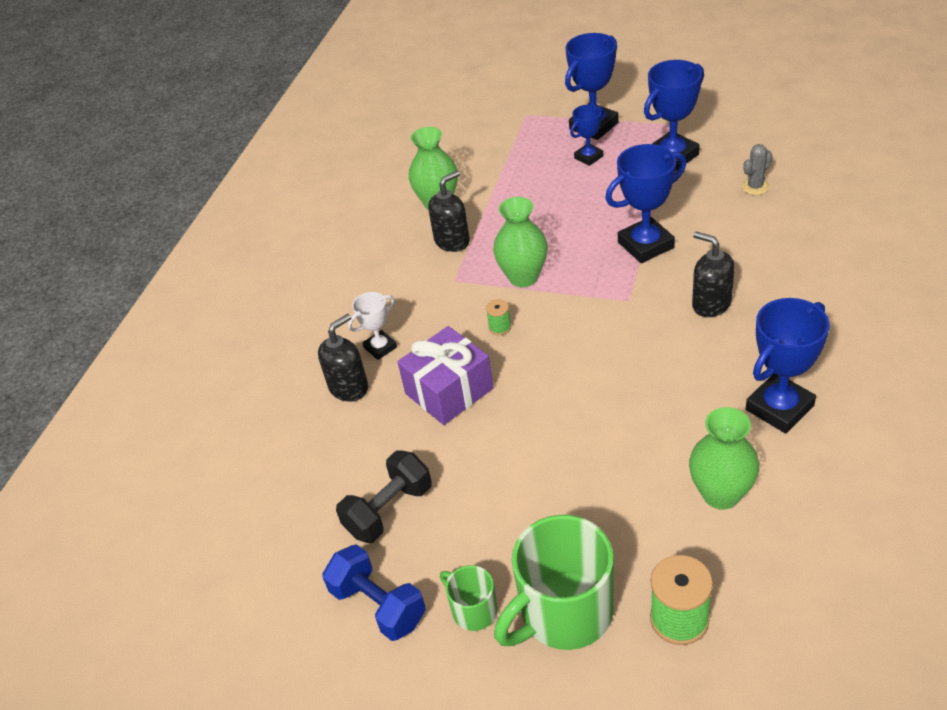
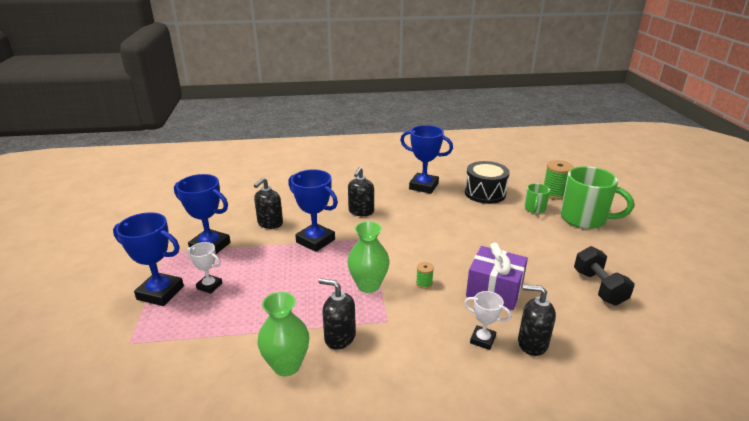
camera: 120 degrees left, 15 degrees down
(378, 605) = (651, 272): blue dumbbell -> none
(389, 510) = (599, 287): black dumbbell -> black dumbbell turned 60 degrees clockwise
(473, 610) = (614, 242): green mug -> green mug (534, 209)
(588, 157) = (209, 286): blue trophy -> white trophy
(711, 207) = (270, 223): none -> black soap dispenser
(721, 494) = (485, 193): green vase -> black drum
(755, 187) = (246, 211): grey cactus -> none

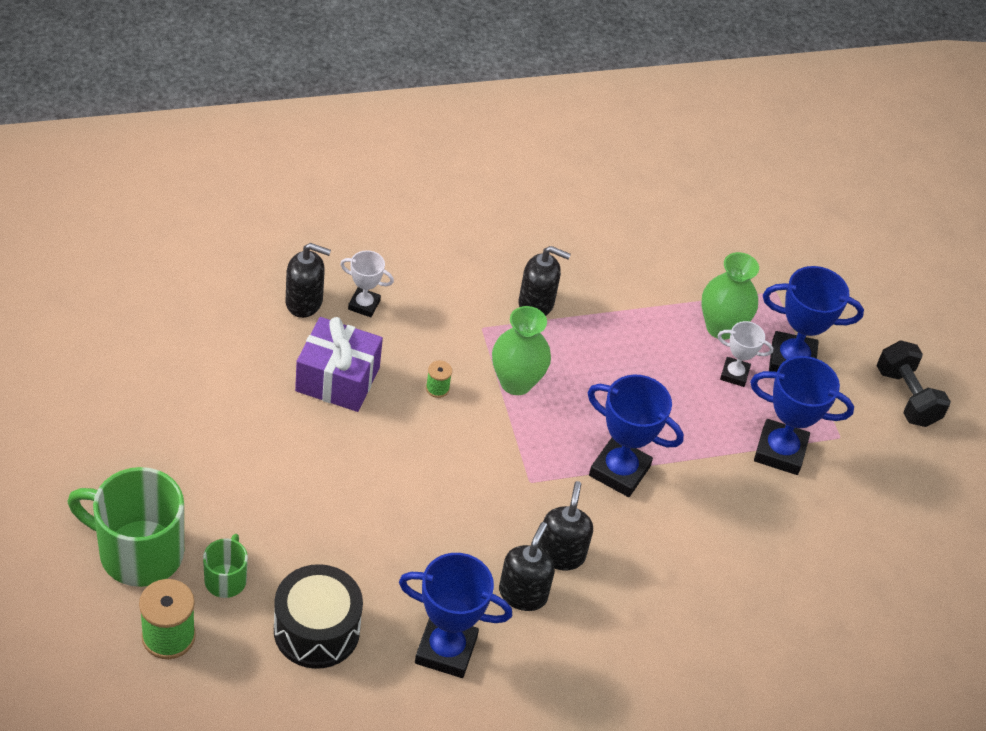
camera: 165 degrees right, 20 degrees up
(270, 223) = (712, 512): black soap dispenser -> black soap dispenser (523, 593)
(286, 365) = (586, 269): green vase -> green vase (721, 327)
(599, 287) = (184, 389): black dumbbell -> black dumbbell (906, 397)

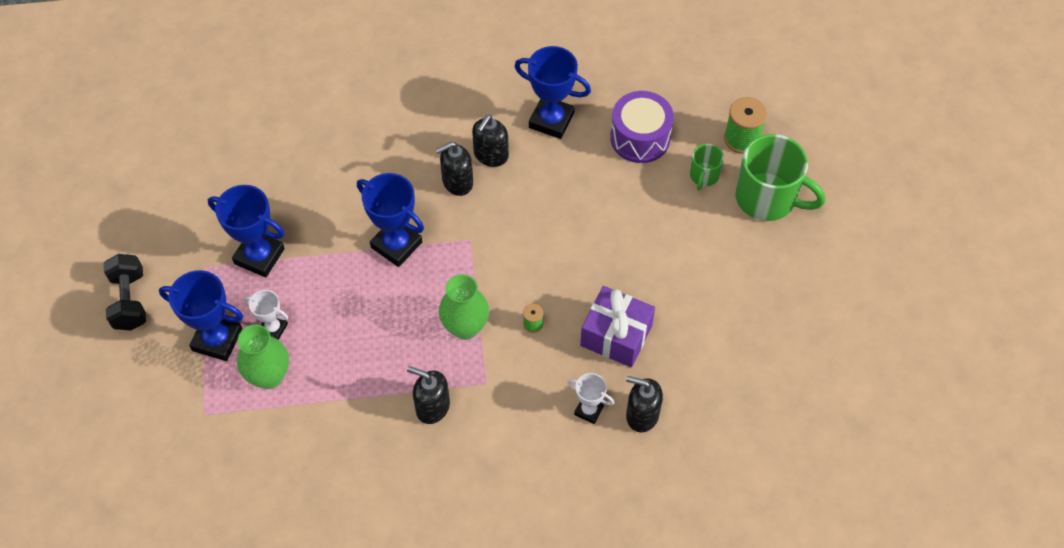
camera: 165 degrees left, 10 degrees up
(316, 630) = (640, 138): black drum -> purple drum
(561, 554) = (457, 182): black soap dispenser -> black soap dispenser turned 45 degrees clockwise

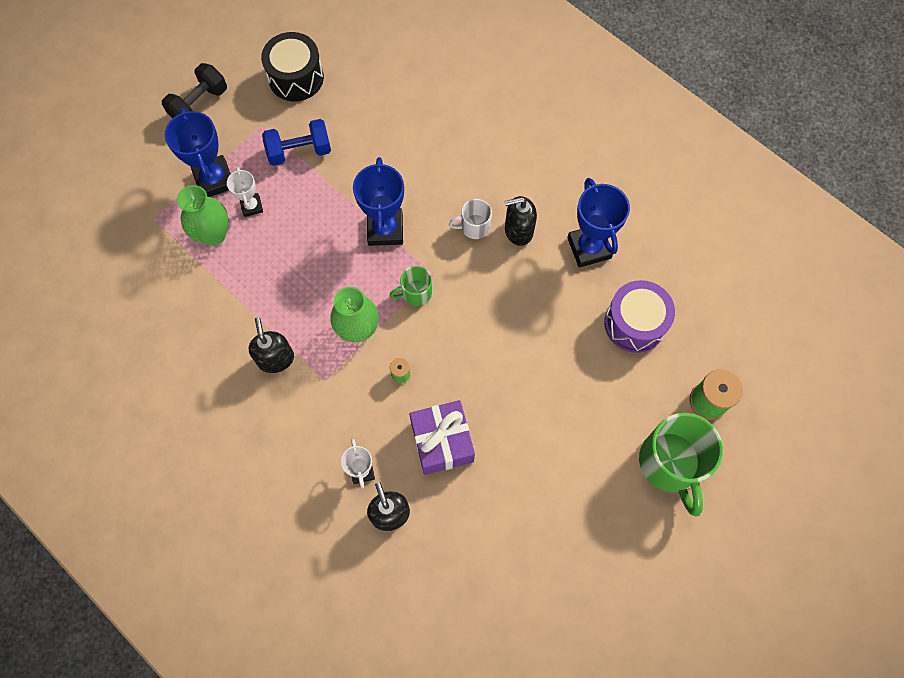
camera: 50 degrees right, 10 degrees up
(186, 209) = (296, 78): none -> black drum
(259, 256) = (299, 151): blue trophy -> blue dumbbell
(457, 182) = (474, 227): black soap dispenser -> white mug
(704, 176) = (645, 398): green mug -> green mug (415, 293)

